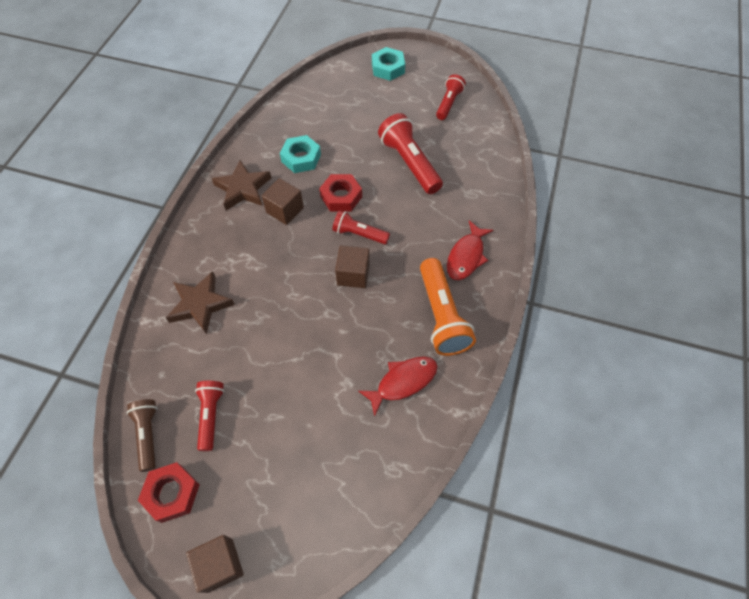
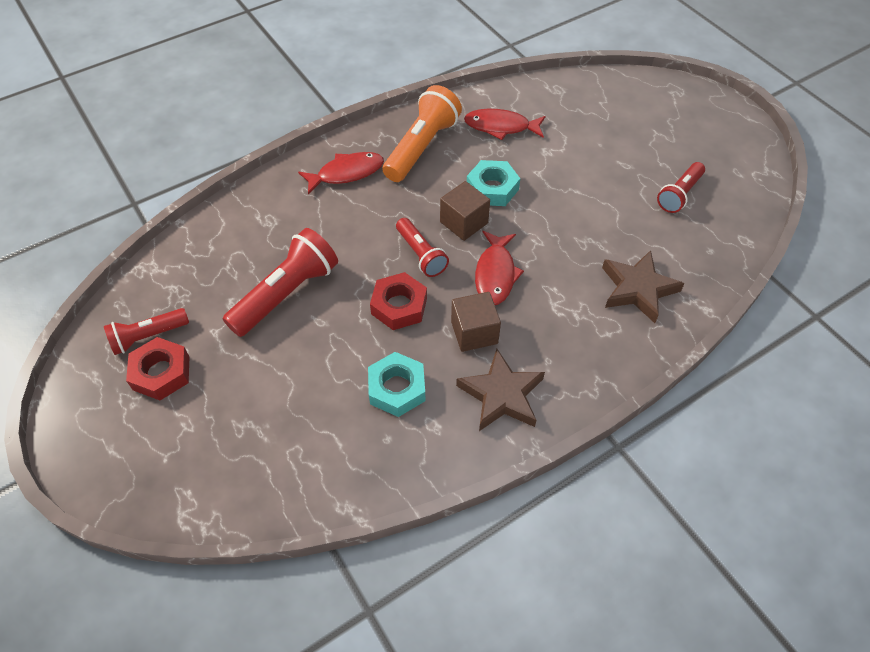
camera: 140 degrees left, 5 degrees down
(148, 435) = (743, 212): brown flashlight -> none
(172, 493) = (739, 165): red nut -> red nut (161, 373)
(220, 565) = (720, 111): brown cube -> none
(301, 252) = (495, 274): none -> red fish
(388, 68) = (141, 454): turquoise nut -> turquoise nut (492, 188)
(409, 163) = (286, 293): red flashlight -> red flashlight turned 150 degrees counterclockwise

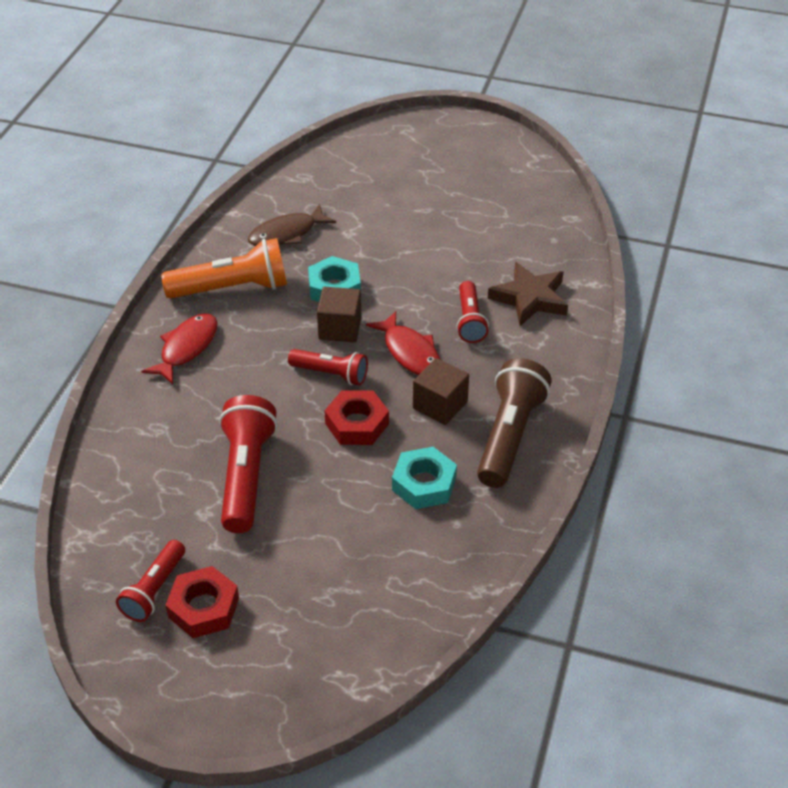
camera: 40 degrees left, 10 degrees down
(421, 147) = (232, 288): orange flashlight -> orange flashlight turned 90 degrees clockwise
(501, 127) = (287, 234): red fish -> brown fish
(501, 395) = (509, 435): brown star -> brown flashlight
(679, 195) = (490, 210): red flashlight -> red flashlight (470, 321)

